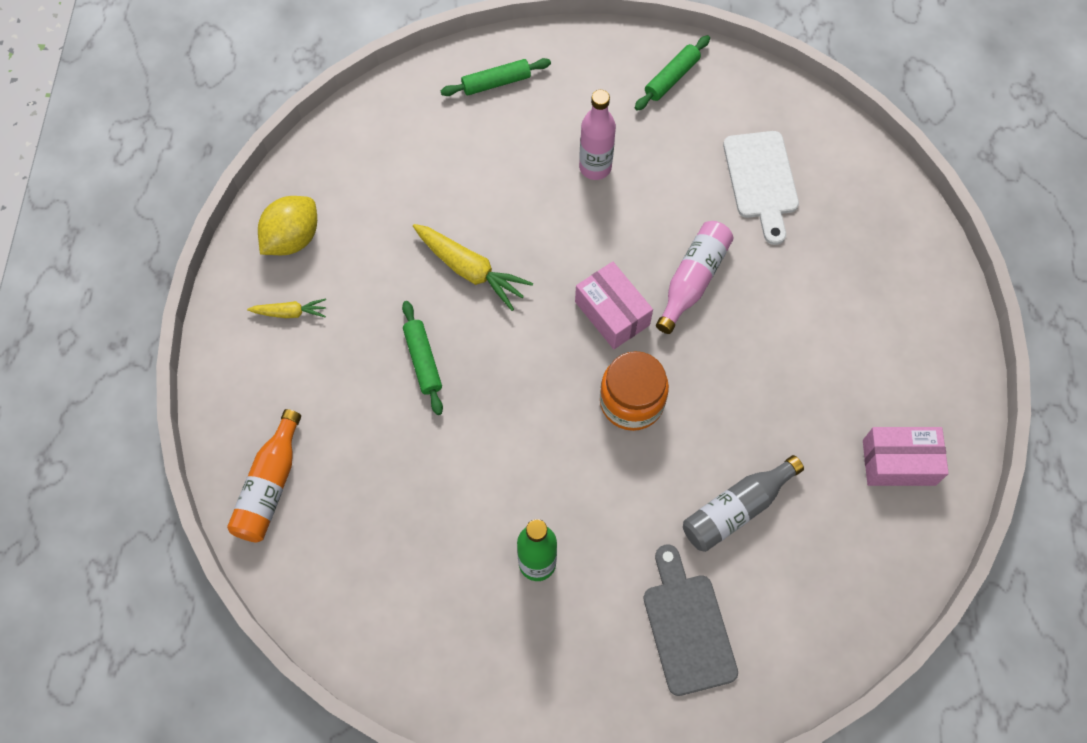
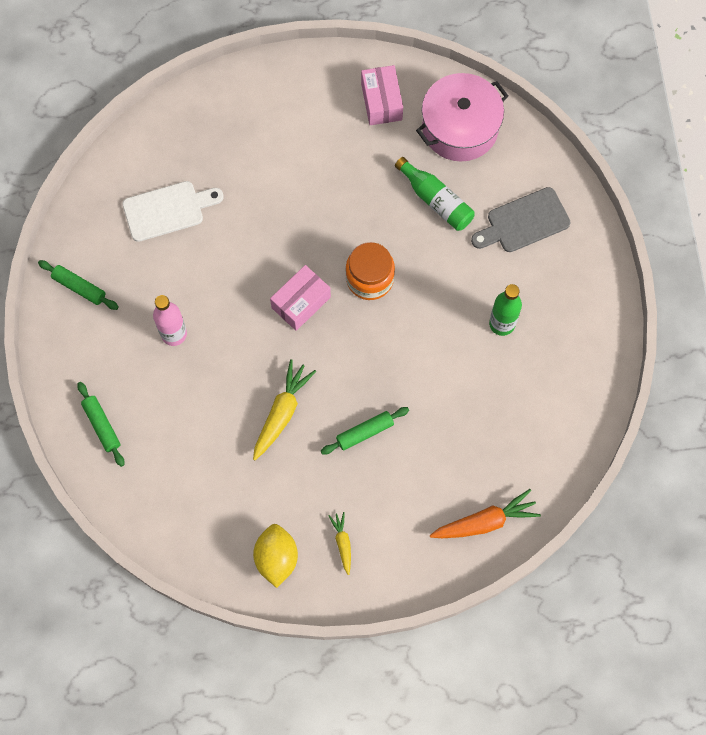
camera: 100 degrees left, 5 degrees up
(270, 486) = (485, 521): orange bottle -> orange carrot
(292, 238) = (276, 558): yellow lemon -> yellow lemon turned 60 degrees clockwise
(693, 280) = (263, 249): pink bottle -> none
(736, 509) = (436, 200): grey bottle -> green bottle
(849, 564) = (460, 127): none -> pink pot

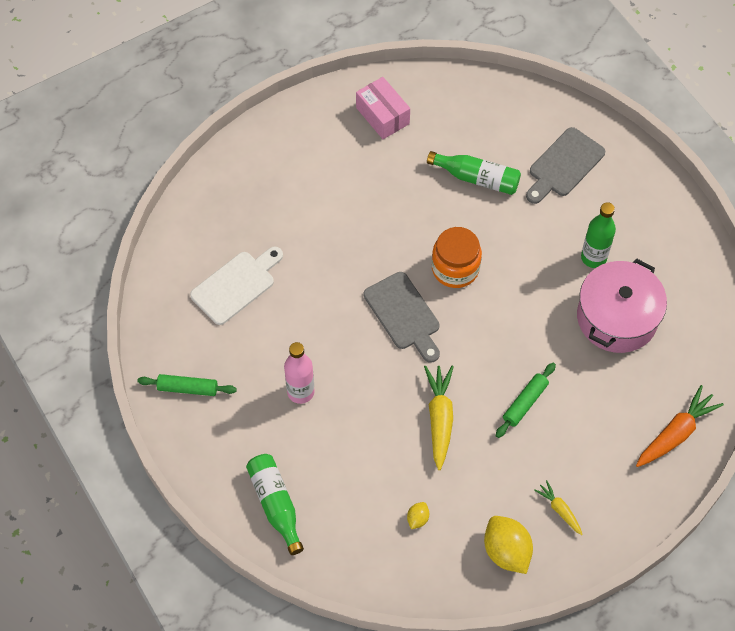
camera: 25 degrees left, 10 degrees down
(102, 425) = (275, 504): green rolling pin -> green bottle
(215, 494) = (417, 519): none -> yellow lemon
(301, 302) = (404, 314): pink box -> grey cutting board
(460, 127) = (464, 110): pink pot -> pink pot (617, 317)

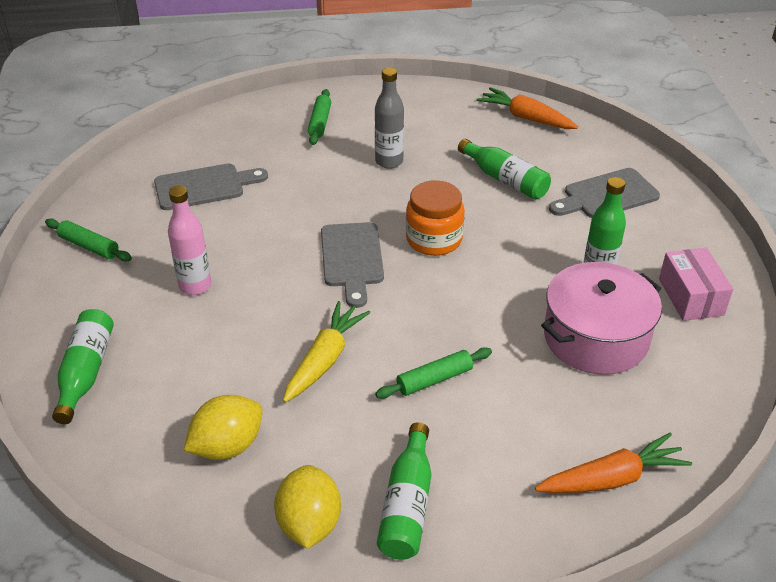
camera: 25 degrees right, 20 degrees down
(236, 285) = (204, 186): white cutting board -> grey cutting board
(285, 168) = (320, 122): none -> green rolling pin
(372, 194) = (389, 162): none -> grey bottle
(382, 115) = (440, 113): pink box -> pink box (691, 297)
(417, 519) = (227, 446): yellow lemon -> yellow lemon, size x2.10
(458, 94) = (526, 118): none -> orange carrot
(559, 510) = (407, 504): yellow carrot -> green bottle

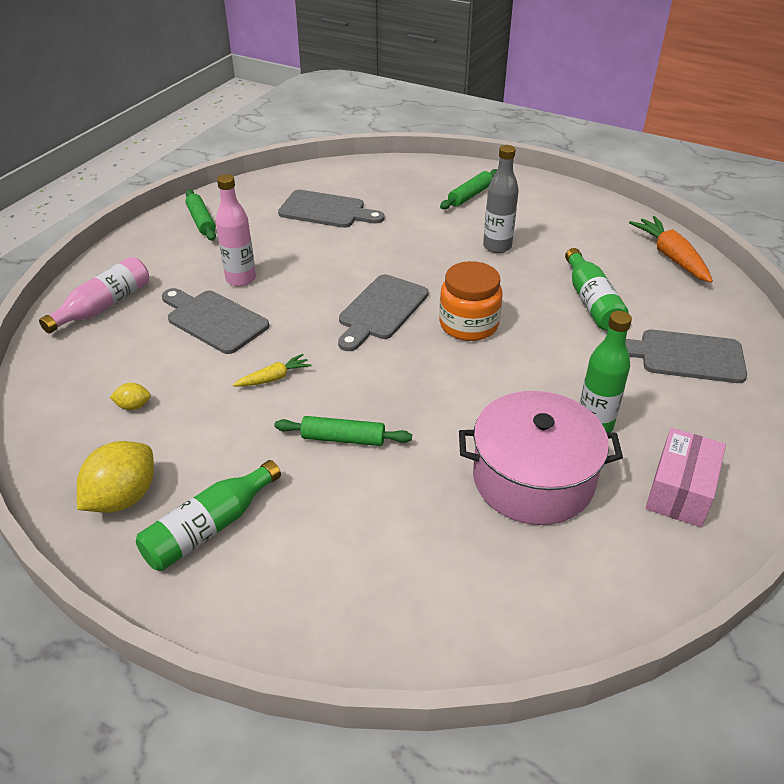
camera: 35 degrees right, 0 degrees up
(86, 372) = (104, 306): green bottle -> pink bottle
(213, 335) = (213, 320): none -> grey cutting board
(227, 446) = (133, 406): yellow lemon -> yellow lemon, size x0.48
(325, 359) = (274, 378): yellow carrot -> yellow carrot, size x0.56
(612, 478) = (409, 615): orange carrot -> none

